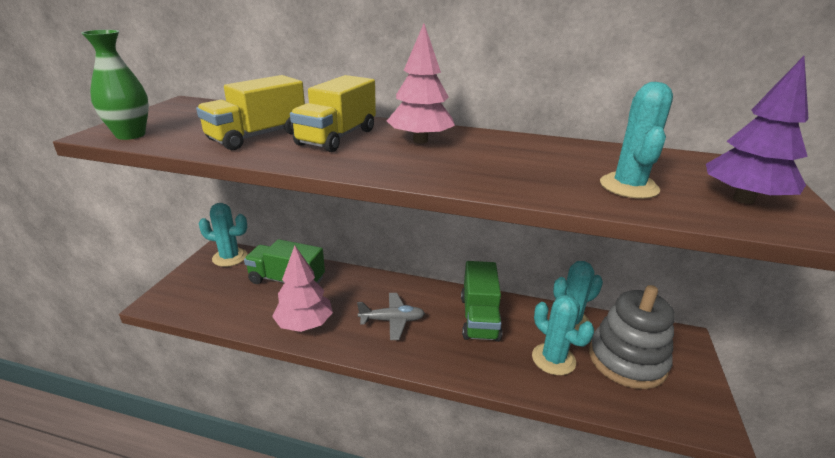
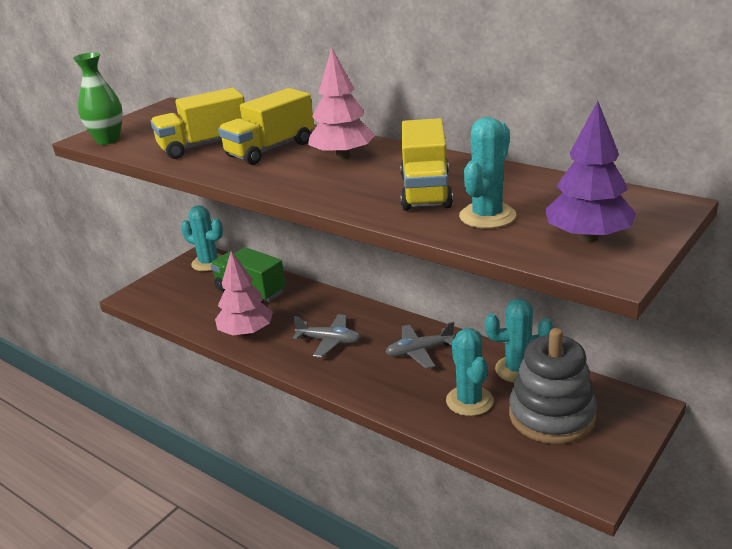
camera: 25 degrees right, 0 degrees up
(479, 318) = (419, 352): green truck -> grey plane
(540, 167) = (425, 191): none -> yellow truck

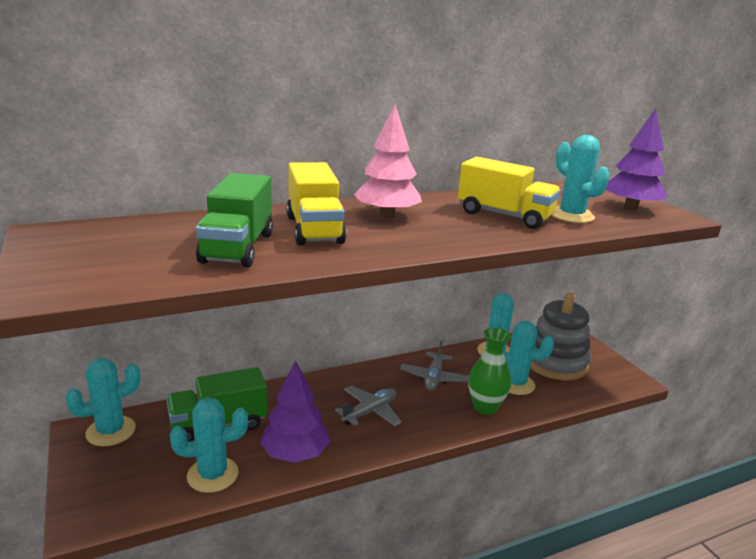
camera: 65 degrees left, 5 degrees down
(108, 140) = (83, 284): green vase -> green vase (485, 407)
(199, 314) = (212, 475): none -> turquoise cactus
(204, 146) = (237, 247): yellow truck -> green truck
(246, 332) = (295, 454): pink tree -> purple tree

